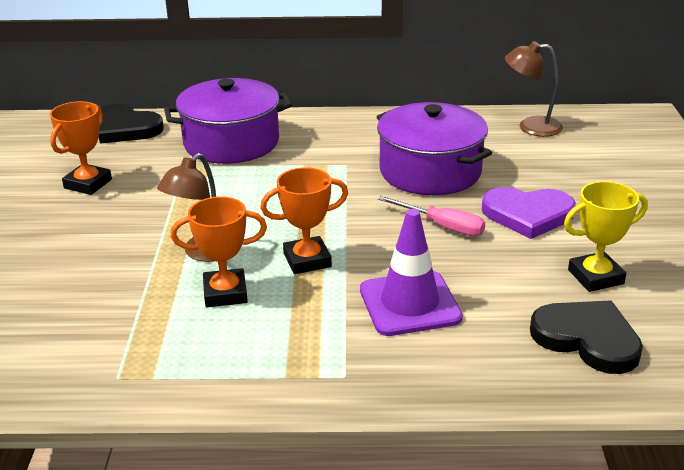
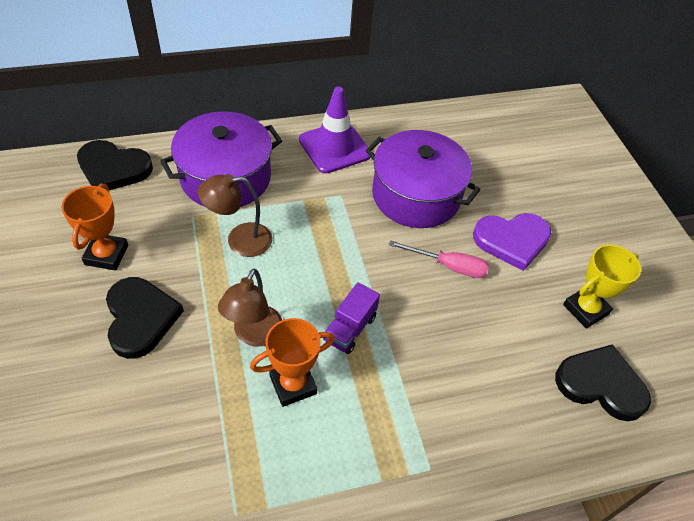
camera: 20 degrees left, 20 degrees up
(97, 229) = (140, 318): none -> black heart
(307, 260) = (350, 328): orange trophy -> purple truck
(409, 304) = (453, 369): purple traffic cone -> purple traffic cone (334, 147)
(530, 127) = (480, 126): brown lamp -> brown lamp (239, 240)

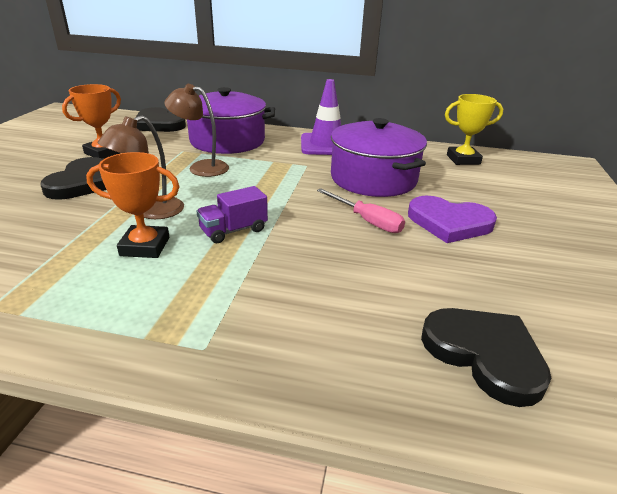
camera: 30 degrees right, 20 degrees down
(585, 309) = (505, 288): yellow trophy -> yellow trophy (463, 159)

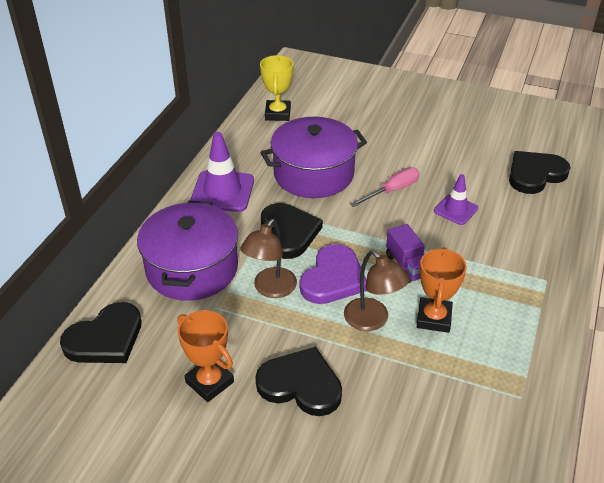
camera: 80 degrees left, 10 degrees up
(277, 171) = (288, 233): none -> black heart
(348, 266) = (455, 210): none -> purple traffic cone
(449, 222) = (395, 151): purple heart -> purple heart (333, 278)

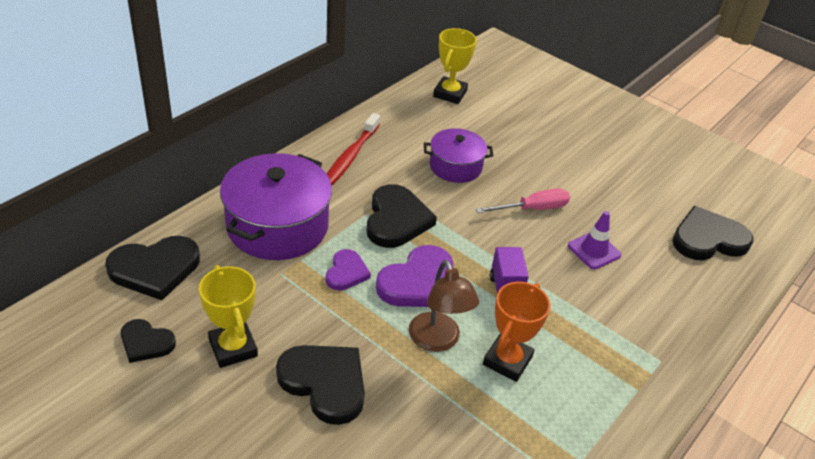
camera: 15 degrees right, 0 degrees up
(132, 403) = (146, 343): none -> black heart
(209, 382) = (233, 348): orange trophy -> yellow trophy
(222, 191) = (350, 157): purple traffic cone -> red toothbrush
(270, 289) = (346, 272): brown lamp -> purple heart
(313, 174) = (455, 166): purple pot -> purple pot, size x0.59

